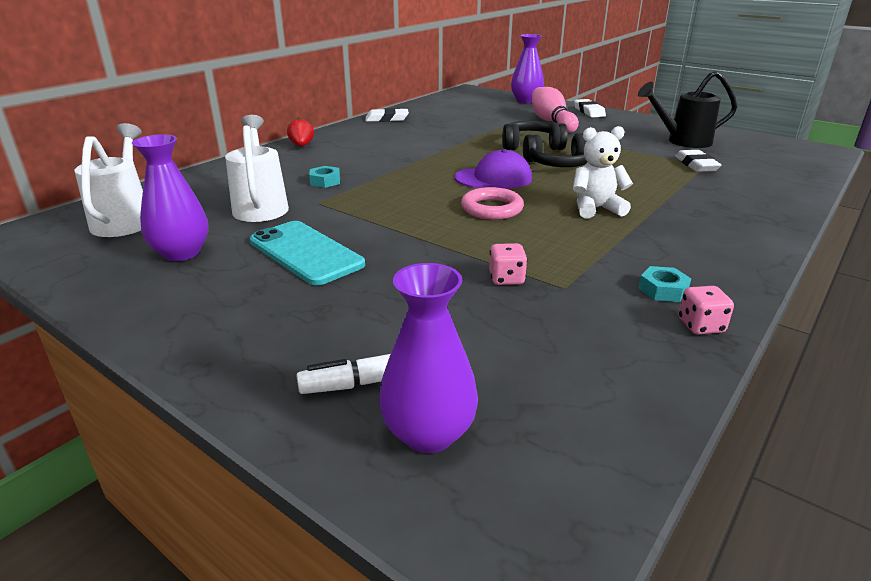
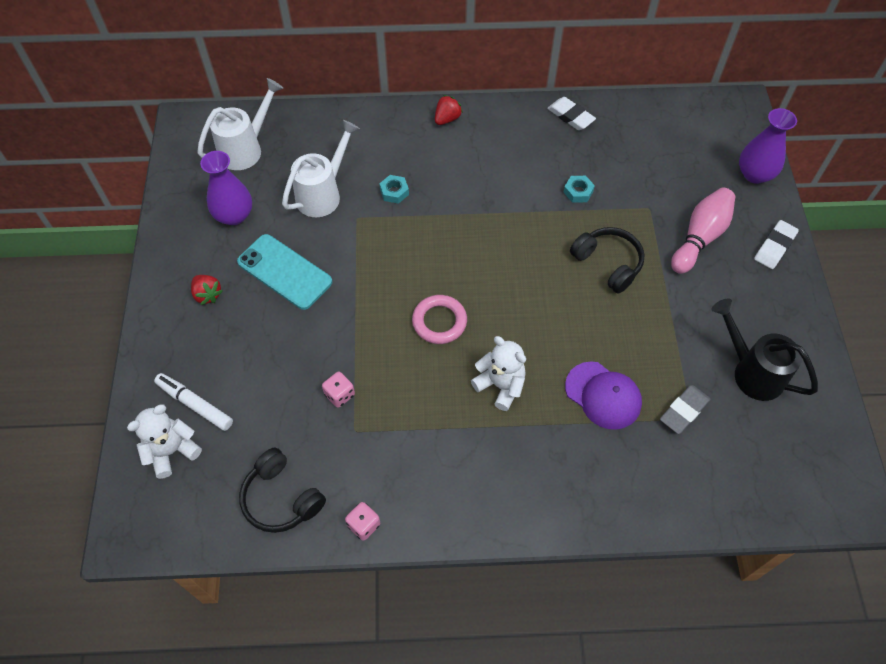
camera: 50 degrees right, 30 degrees up
(242, 306) = (207, 295): none -> red strawberry
(306, 253) = (284, 272): turquoise phone -> turquoise phone turned 60 degrees counterclockwise
(428, 433) = (172, 451): purple vase -> white teddy bear
(493, 178) = (501, 285): purple cap -> purple cap (603, 395)
(558, 164) = (578, 309): black headphones -> black headphones (281, 498)
(663, 290) = (396, 486): turquoise nut -> turquoise nut (578, 192)
(696, 165) = (683, 411): white eraser -> grey eraser

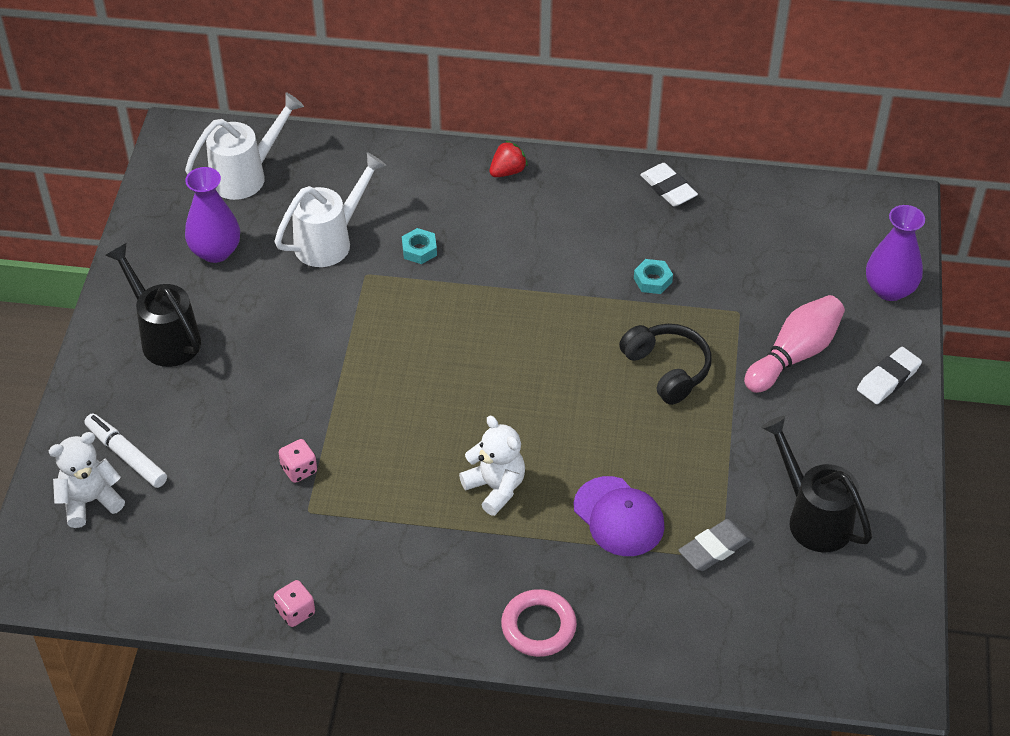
camera: 10 degrees right, 10 degrees down
(207, 295) = (165, 337): red strawberry -> black watering can
(281, 498) = (206, 570): black headphones -> none
(284, 272) = (263, 324): turquoise phone -> none
(439, 322) = (439, 406): pink ring -> pink ring (538, 626)

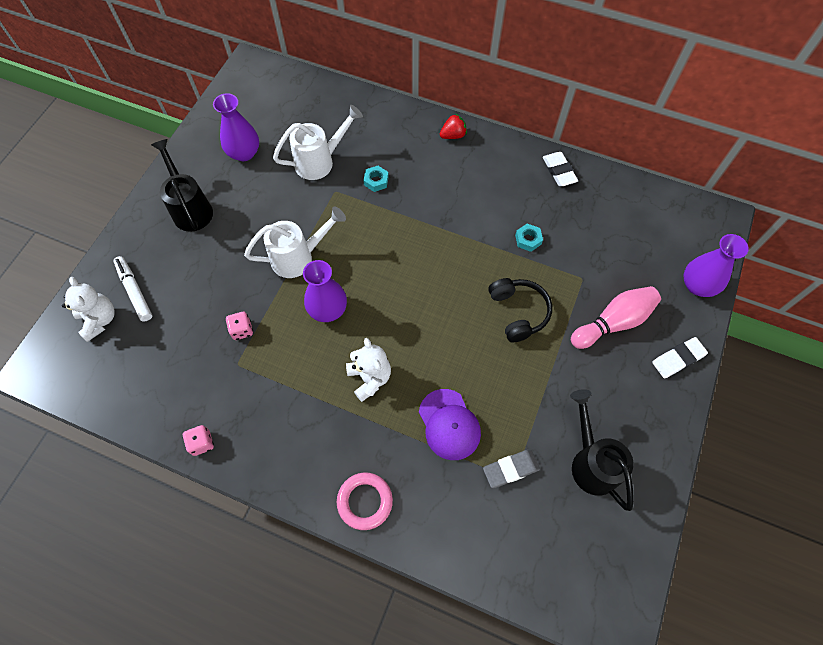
camera: 15 degrees right, 15 degrees up
(90, 501) = (99, 320): white teddy bear -> white teddy bear turned 75 degrees clockwise
(246, 175) = (282, 103): white watering can -> white watering can (298, 257)
(409, 420) = (328, 310): none -> purple vase

